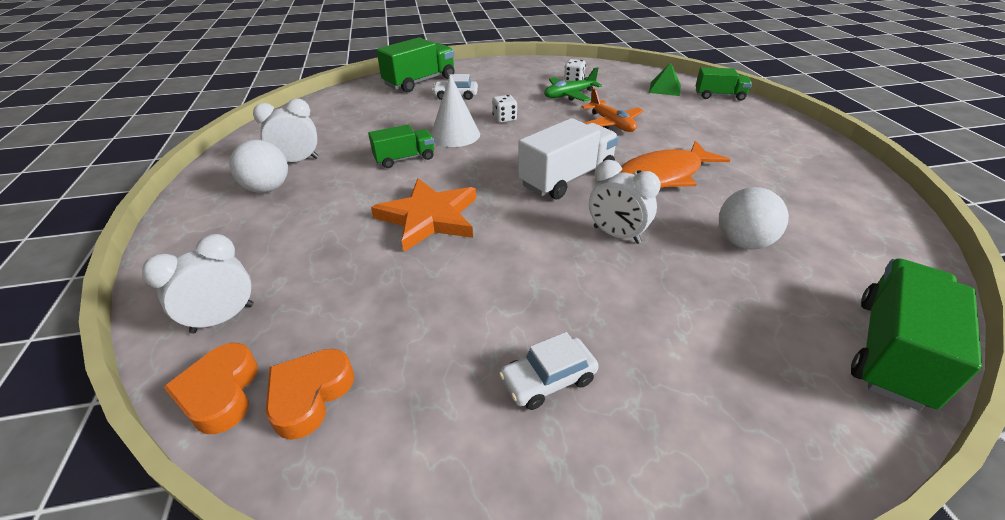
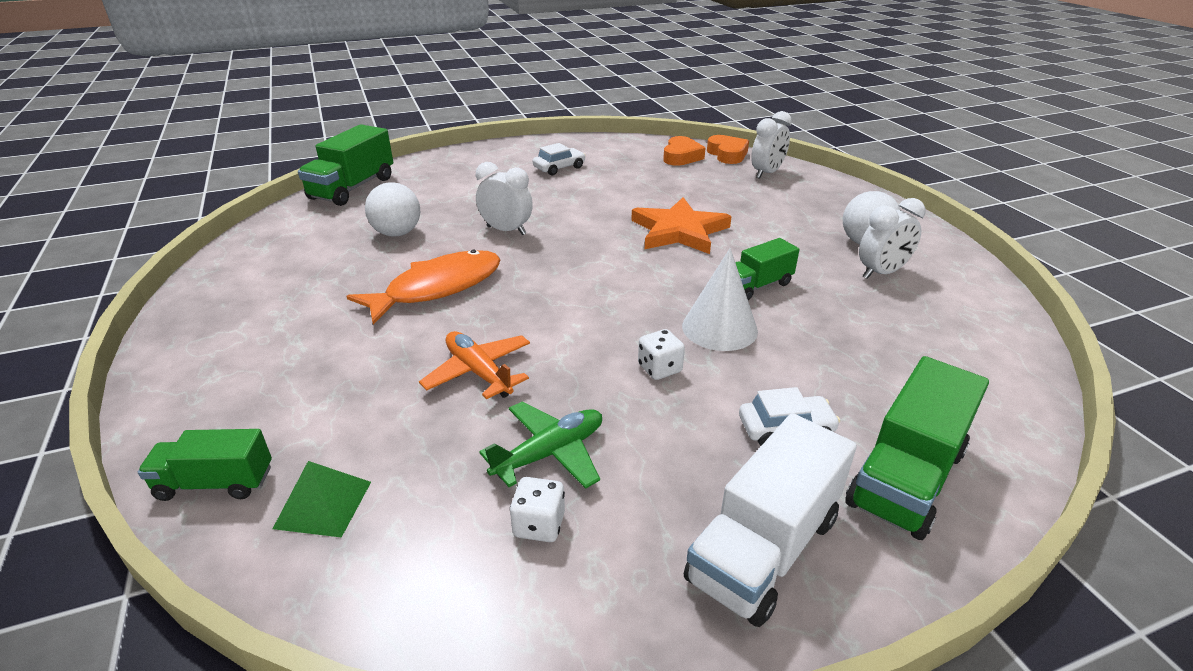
camera: 170 degrees right, 5 degrees down
(567, 178) = (551, 277): white truck -> white truck (763, 548)

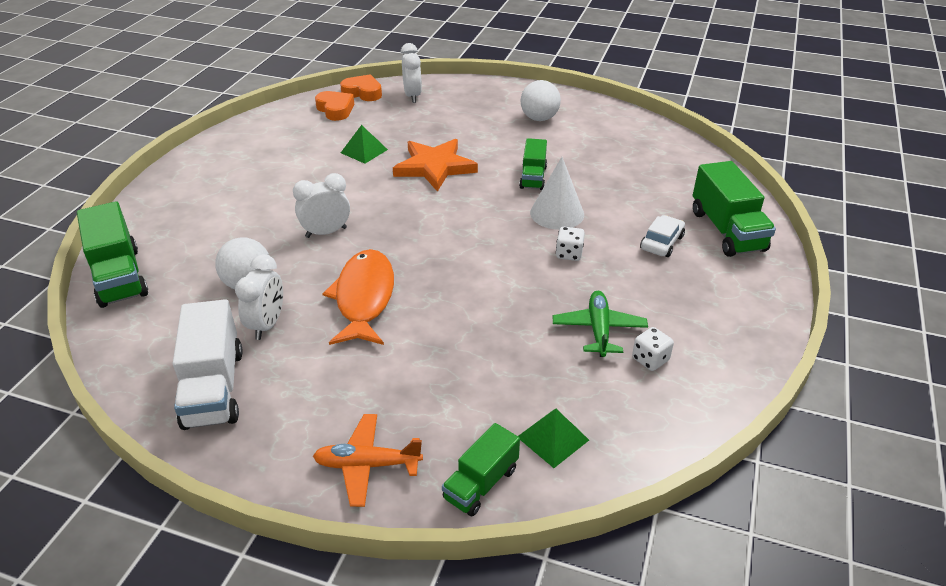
camera: 50 degrees left, 5 degrees up
(479, 372) = (492, 323): orange plane -> orange plane (367, 465)
(559, 168) = (264, 164): white car -> none
(645, 193) = (364, 151): none -> green pyramid
(763, 548) = (730, 296): white truck -> white truck (213, 388)
(881, 273) = (573, 133): white clock -> white clock (267, 325)

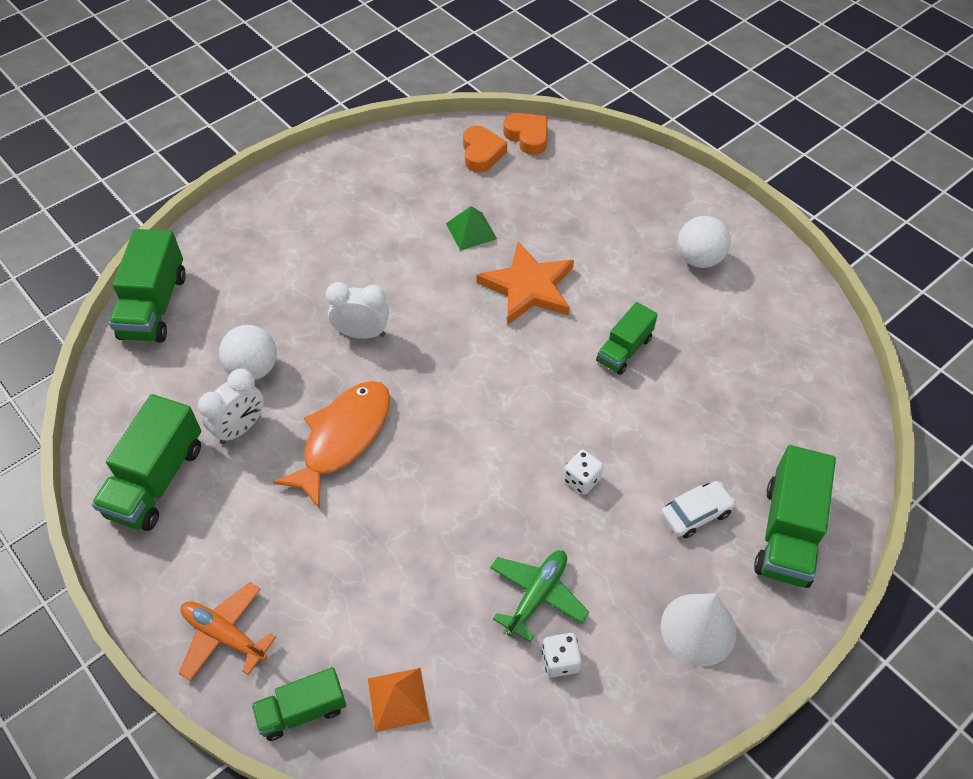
camera: 30 degrees right, 15 degrees up
(213, 388) = (156, 480): white truck -> green truck
(412, 96) = (578, 164): white clock -> none
(553, 438) = (398, 699): green pyramid -> orange pyramid
(557, 213) = (611, 415): white cone -> white cone (698, 629)

